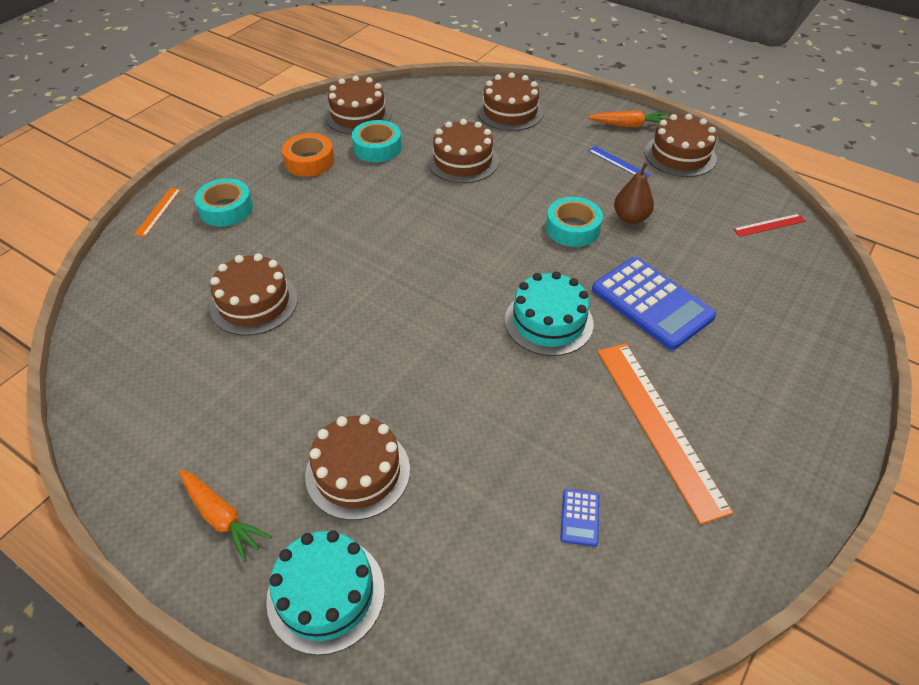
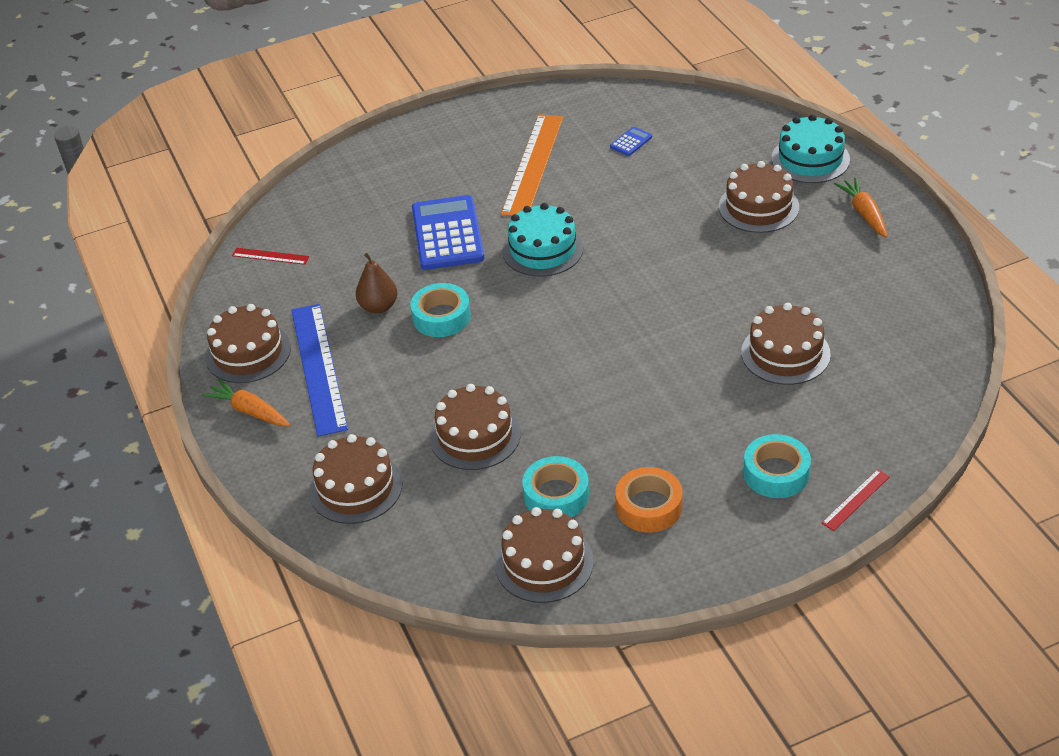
camera: 145 degrees left, 5 degrees down
(158, 211) = (856, 500): orange ruler -> red ruler
(618, 163) = (318, 368): blue ruler -> blue ruler, size x2.21

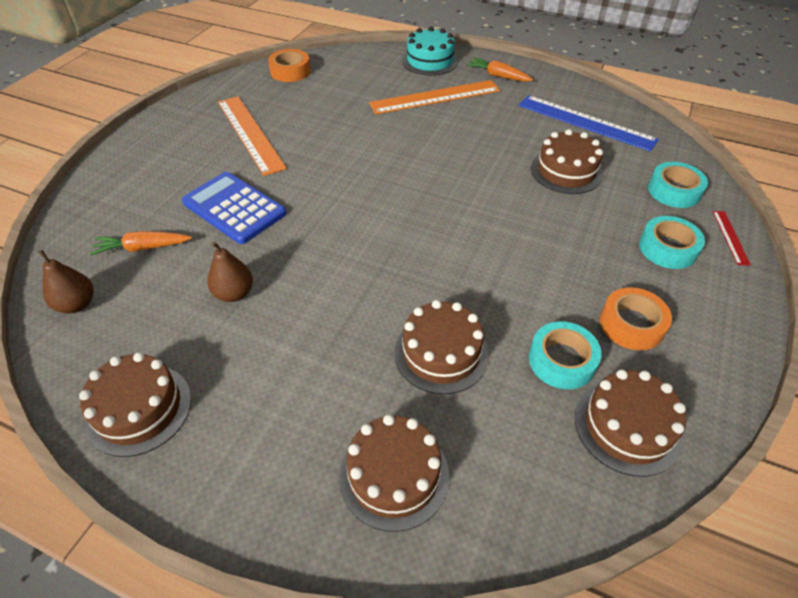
camera: 45 degrees left, 5 degrees up
(249, 411) = (200, 469): orange carrot -> orange carrot (143, 248)
(270, 256) = (77, 304): red ruler -> brown pear
(318, 368) = (231, 380): blue ruler -> blue ruler (585, 122)
(441, 317) = (300, 272): turquoise tape -> turquoise tape (674, 191)
(542, 249) = (324, 184): turquoise cake -> none
(631, 142) = (305, 93): blue calculator -> none
(645, 107) = (290, 71): none -> orange tape
(758, 207) = (435, 97): brown cake -> orange ruler

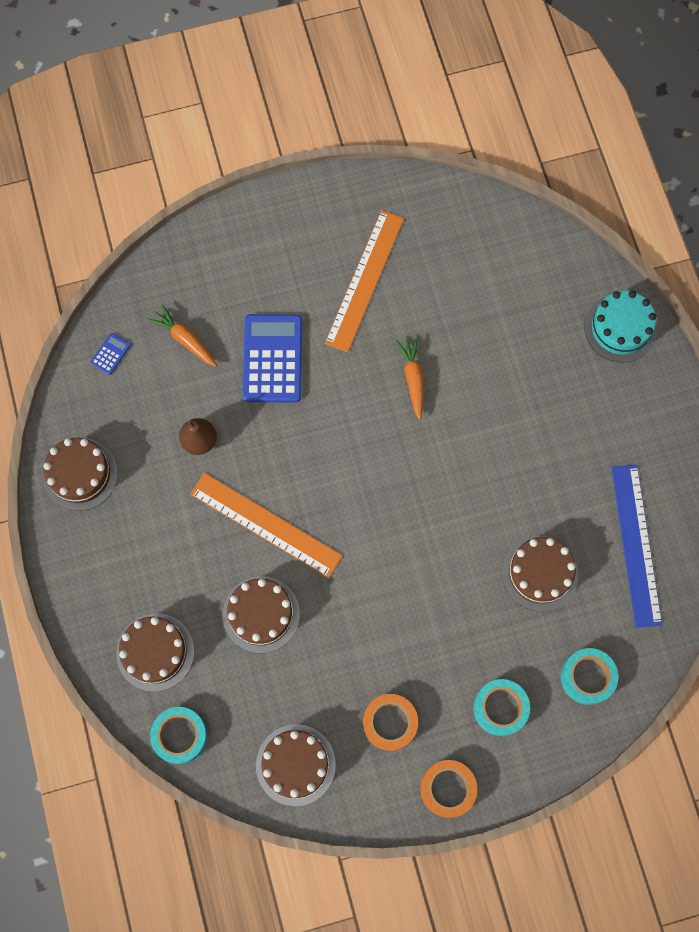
camera: 50 degrees right, 25 degrees up
(77, 304) = (110, 354): brown pear -> blue calculator
(290, 71) = (483, 221): orange tape -> orange tape (447, 788)
(435, 97) = (558, 383): orange ruler -> orange ruler (266, 524)
(498, 76) = (650, 412): orange carrot -> orange carrot (413, 379)
(561, 361) = (317, 695): turquoise tape -> turquoise tape (180, 735)
(730, 237) = (557, 750): red ruler -> none

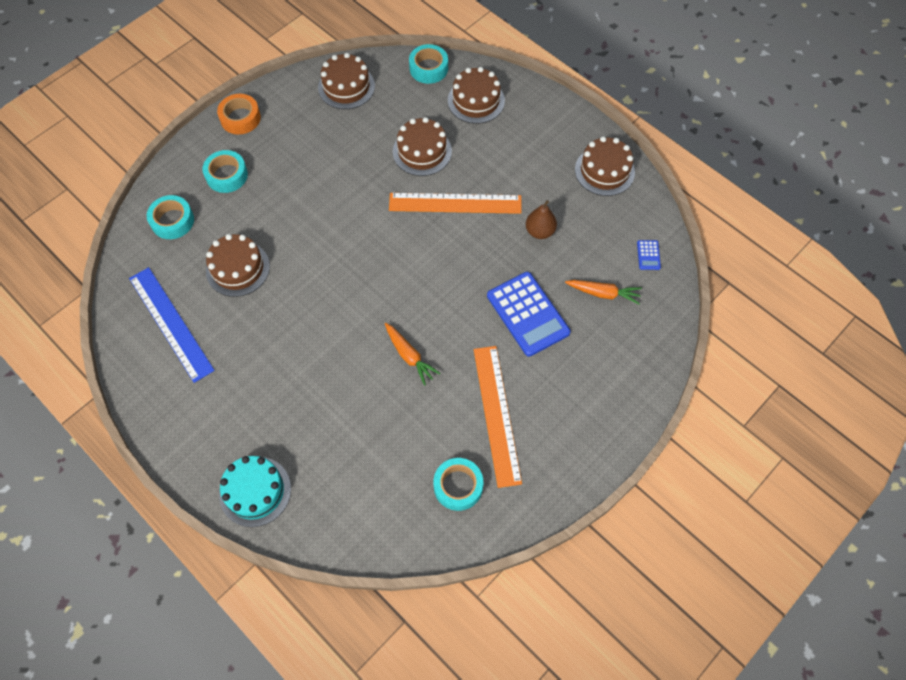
camera: 150 degrees right, 10 degrees down
(390, 723) = (298, 134): orange tape -> none
(437, 238) = (458, 486): none -> turquoise tape

